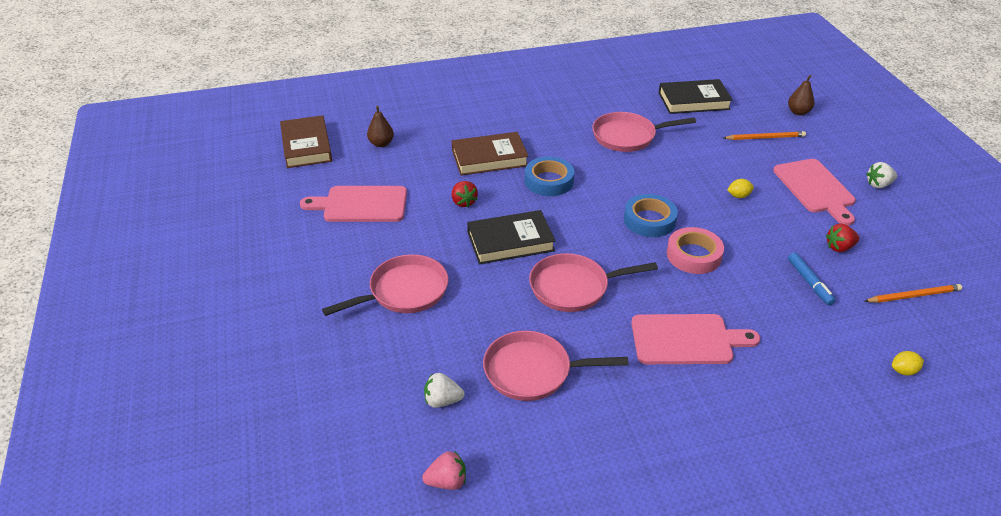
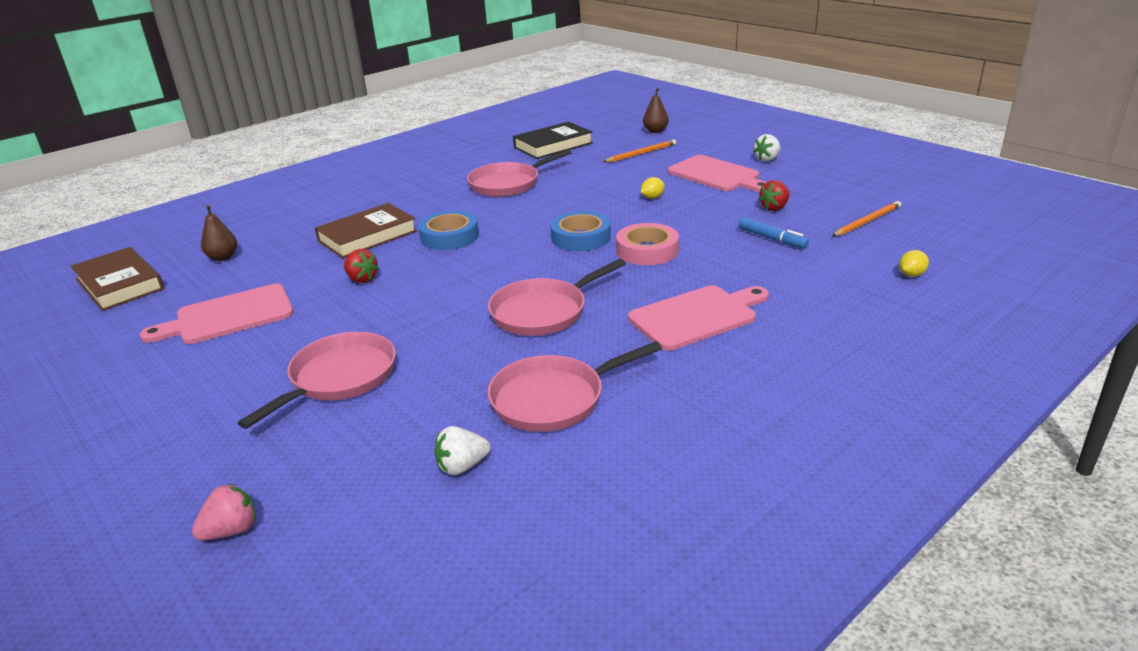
camera: 25 degrees left, 10 degrees down
(447, 481) = (527, 548): pink strawberry -> pink strawberry (231, 530)
(510, 241) = (442, 295): black book -> none

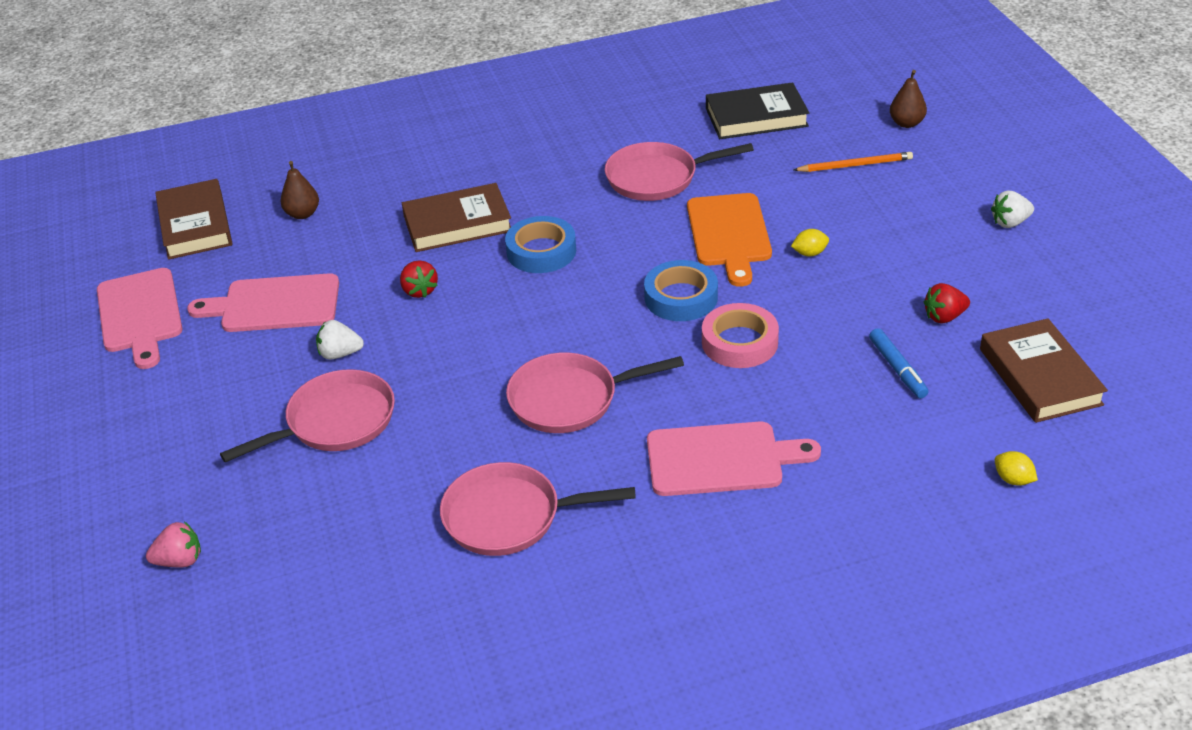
camera: 25 degrees right, 10 degrees up
(462, 466) = (386, 564): white strawberry -> white strawberry (340, 354)
(586, 200) = (729, 234): none -> orange cutting board
(716, 175) = (919, 235): pink cutting board -> pink cutting board (140, 314)
(867, 221) = (1040, 377): orange pencil -> brown book
(911, 275) = (1013, 479): yellow lemon -> yellow lemon turned 60 degrees clockwise

